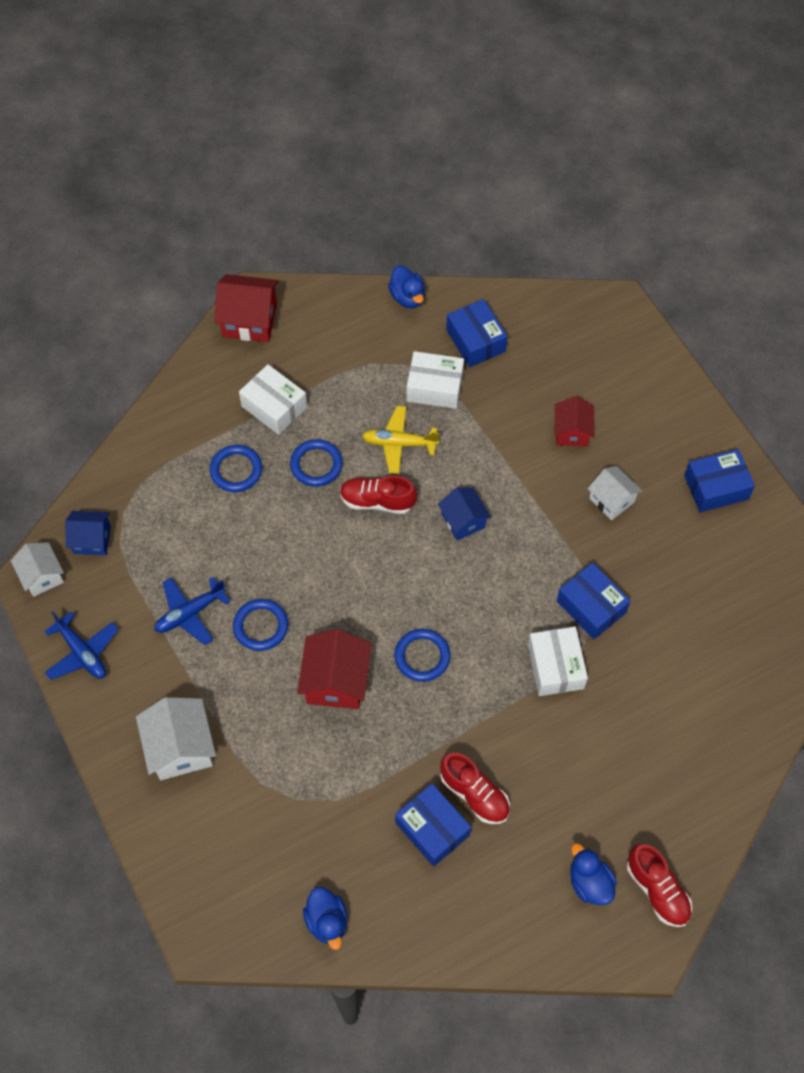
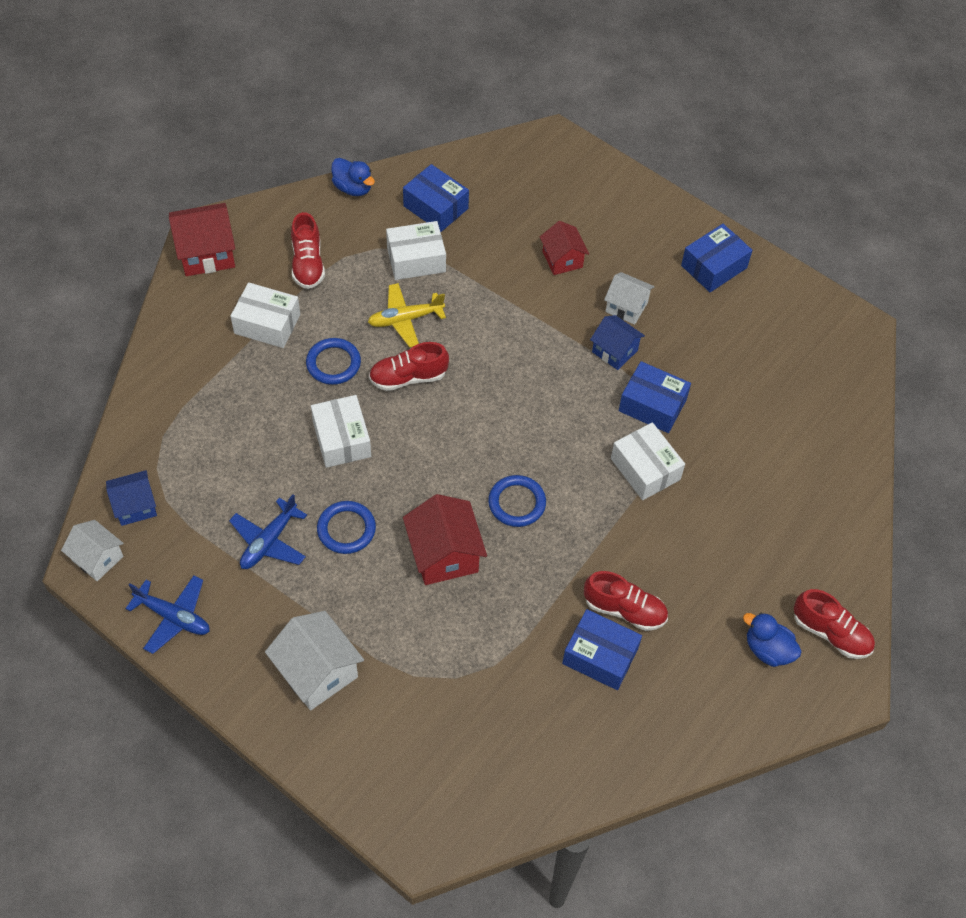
camera: 25 degrees left, 5 degrees down
(236, 470) = (255, 393): blue ring -> none
(293, 540) = (341, 439): none -> white box
(327, 921) = (539, 780): blue duck -> none
(334, 360) = (308, 264): none -> red shoe
(463, 521) = (498, 369): blue house -> blue house (614, 351)

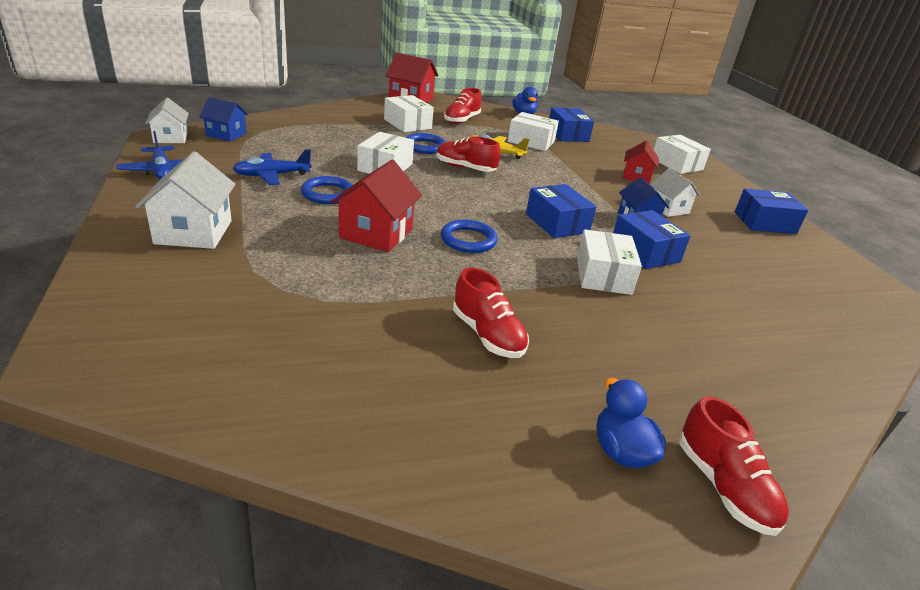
camera: 35 degrees right, 25 degrees down
(579, 194) = (676, 164): none -> white box
(600, 656) = (425, 348): blue box -> blue box (557, 223)

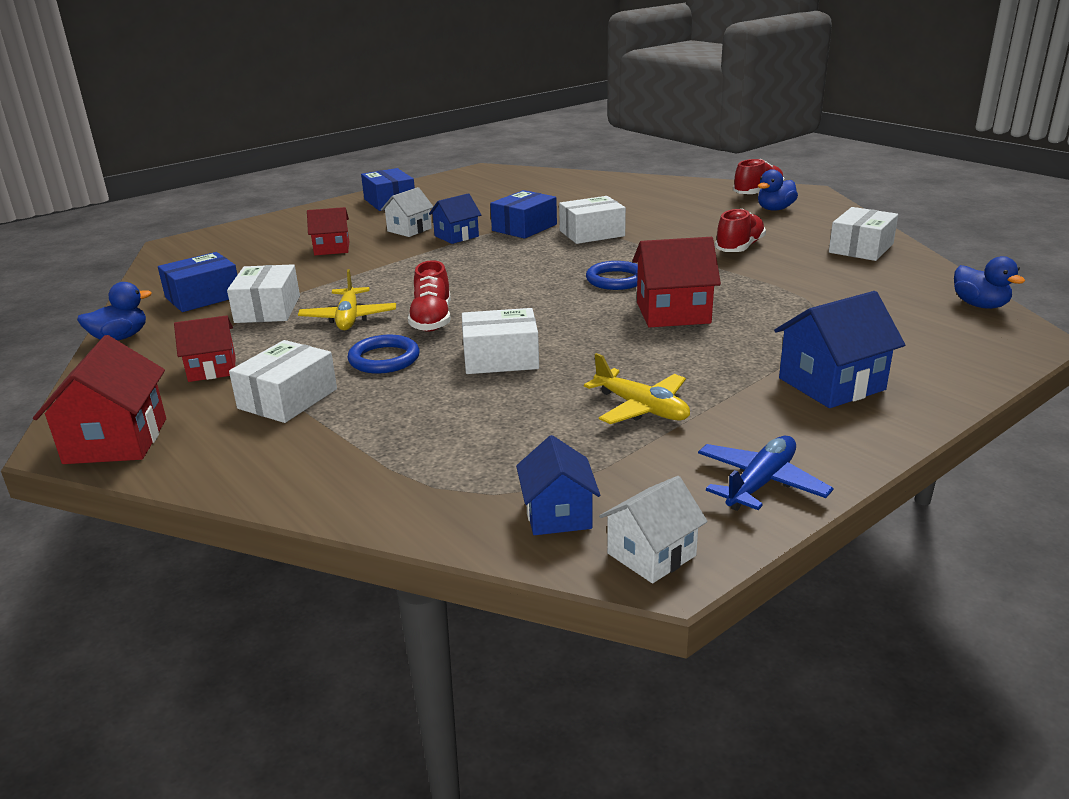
camera: 110 degrees left, 5 degrees down
(156, 391) = (980, 305): none -> blue duck
(194, 232) = (831, 384): white house -> blue house
(272, 175) = (641, 408): blue plane -> yellow plane
(328, 194) = (631, 360): blue ring -> none
(461, 120) = (212, 369): red shoe -> red house
(557, 223) = (518, 259): blue box -> none
(676, 164) = (258, 238): white box -> white box (861, 248)

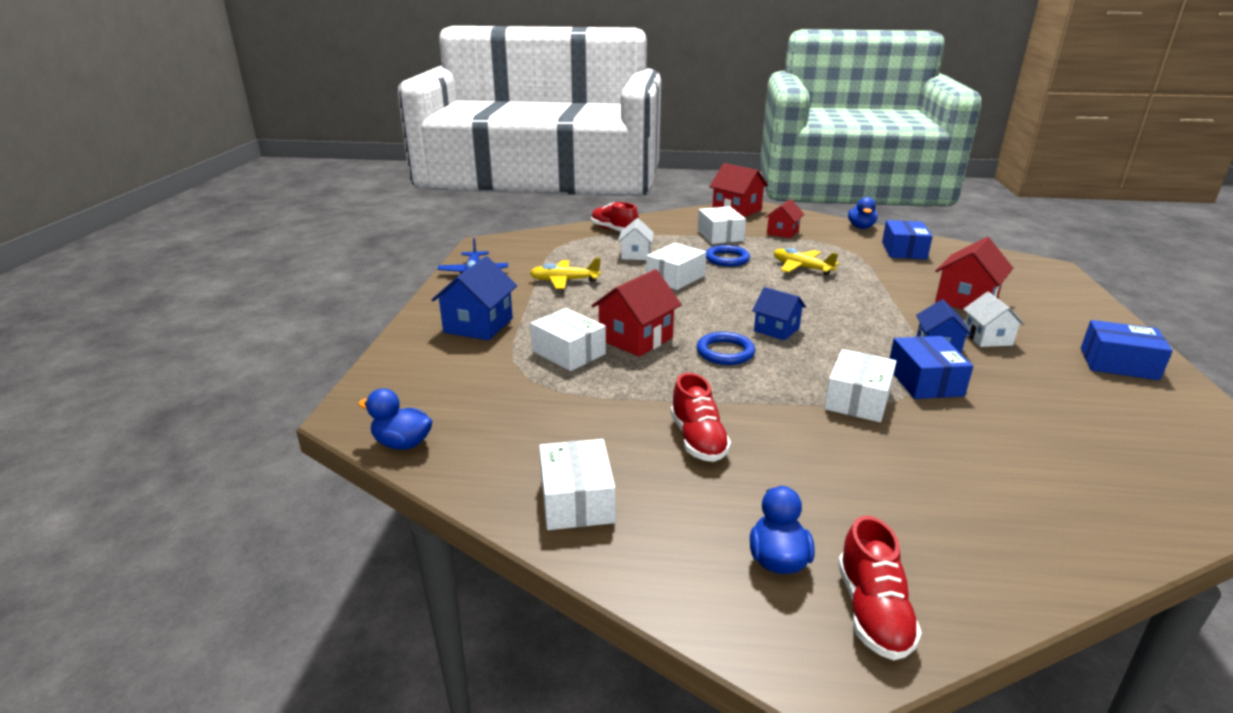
camera: 135 degrees right, 0 degrees up
(268, 309) = (852, 257): white box -> white box (568, 353)
(332, 248) = (966, 300): red house -> red house, size x1.54
(432, 320) = (759, 282): red shoe -> red shoe (614, 230)
(558, 514) = (540, 242): blue house -> blue house (776, 330)
(651, 554) = (492, 244): white house -> white house (635, 254)

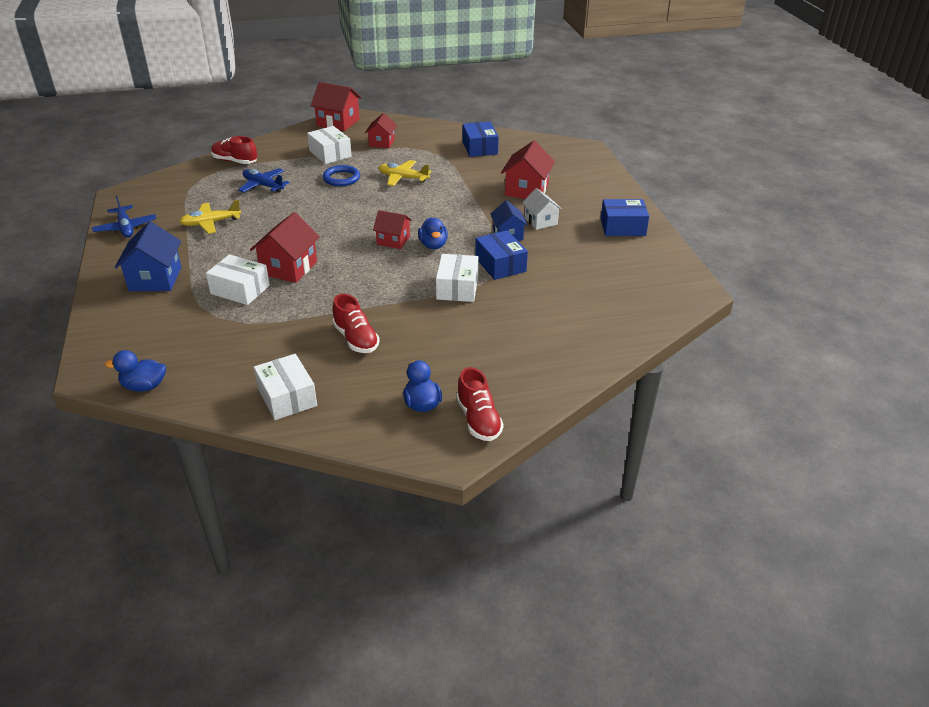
camera: 20 degrees left, 10 degrees up
(635, 254) = (263, 186): white house -> blue plane
(675, 278) = (303, 204): white box -> none
(725, 352) = (359, 267): blue ring -> none
(776, 330) = (393, 240): blue house -> red house
(861, 227) = (444, 127): blue duck -> blue duck (433, 245)

